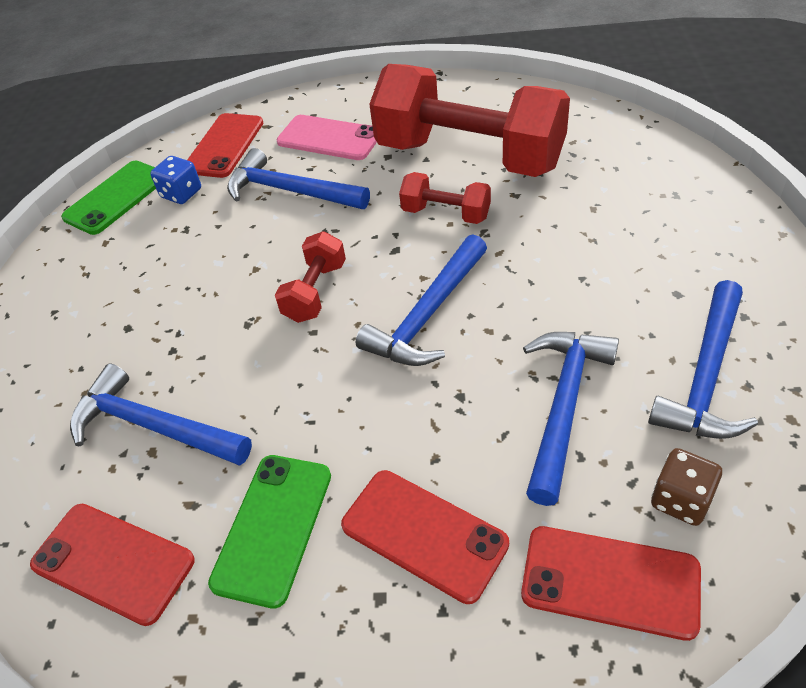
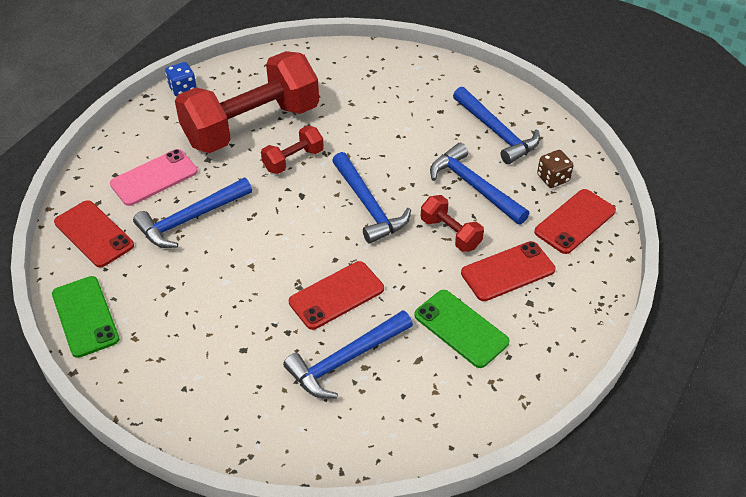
camera: 65 degrees left, 0 degrees up
(113, 562) = (431, 407): red phone -> red phone (336, 295)
(181, 194) = (125, 277): blue dice -> blue dice (182, 89)
(315, 292) = (302, 245): red dumbbell -> red dumbbell (450, 233)

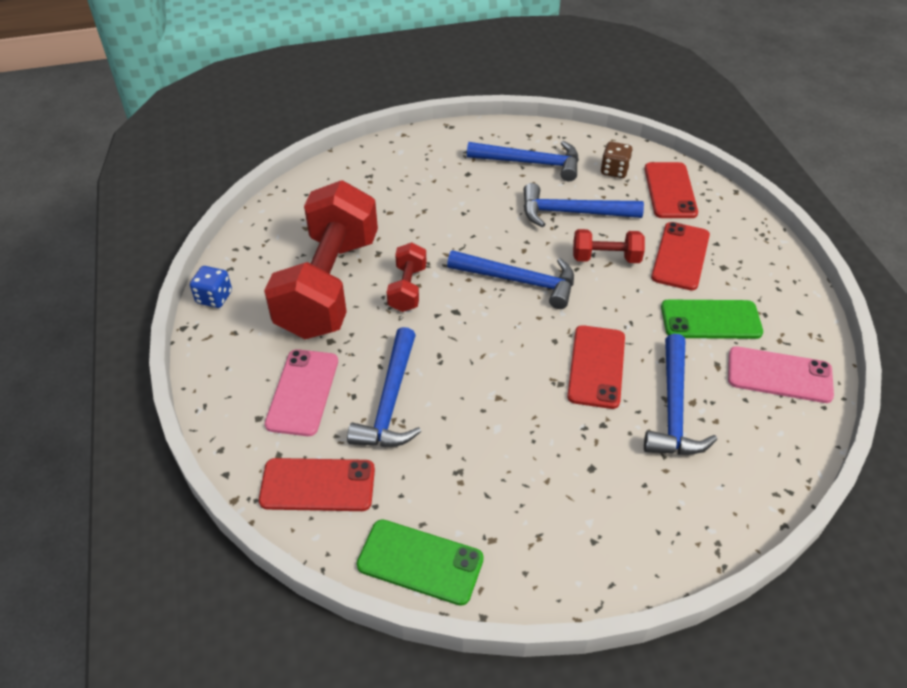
camera: 45 degrees left, 0 degrees up
(452, 401) = (779, 375): none -> pink phone

